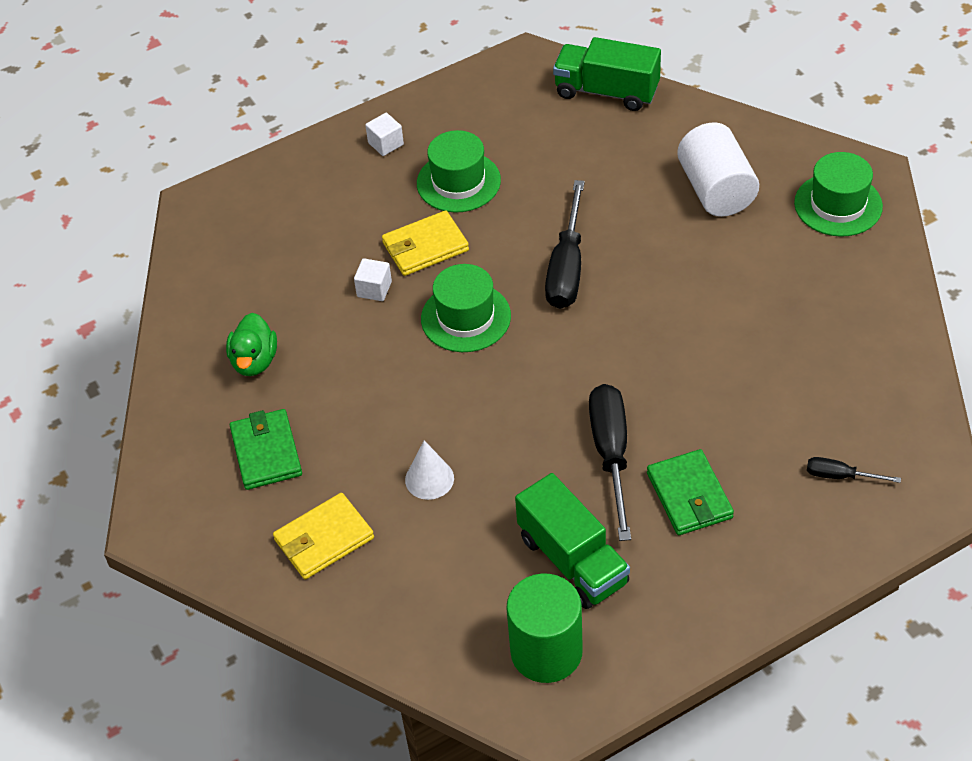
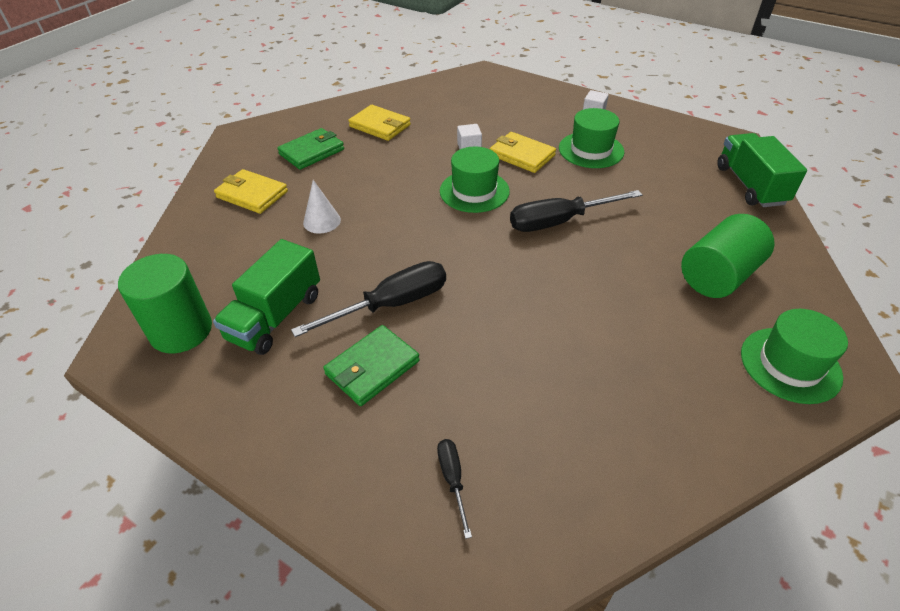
camera: 60 degrees right, 5 degrees down
(254, 361) = (380, 126): green duck -> yellow wallet
(716, 190) = (718, 276): white cylinder -> green cylinder

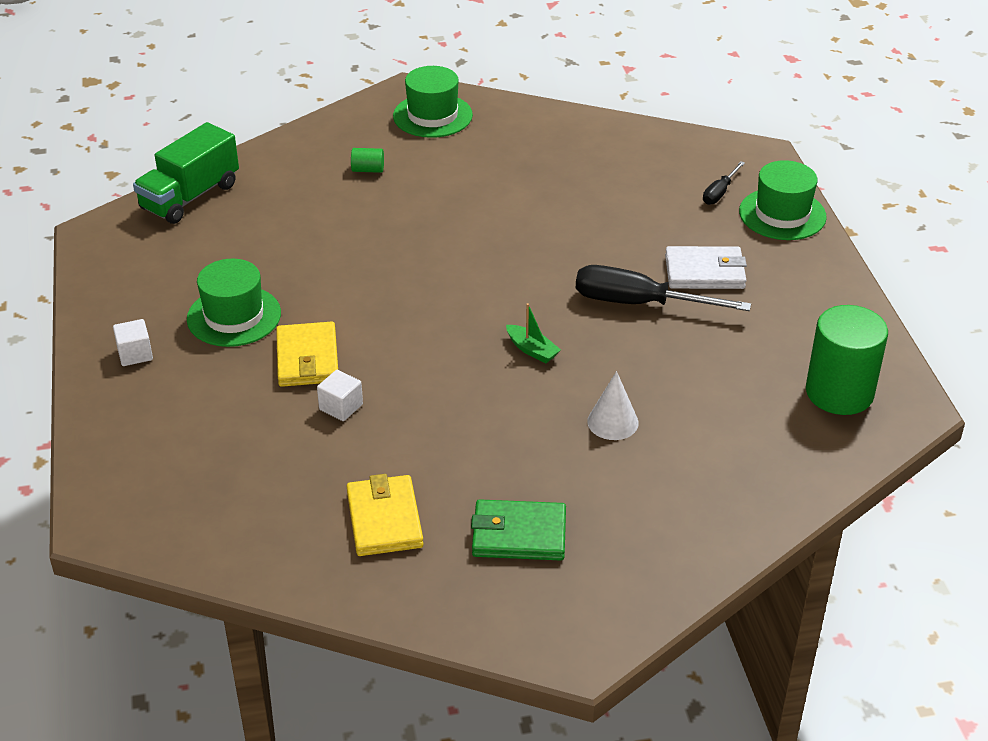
camera: 135 degrees left, 5 degrees down
(252, 194) = (654, 512): yellow wallet -> none
(275, 317) = (746, 354): green truck -> none
(372, 368) = (704, 272): green wallet -> white wallet
(418, 230) = (532, 350): none -> green boat
(474, 191) = (422, 352): green hat -> green hat (782, 214)
(559, 222) = (401, 275): black screwdriver -> none
(718, 276) = (368, 170): green cylinder -> green cylinder, size x0.41

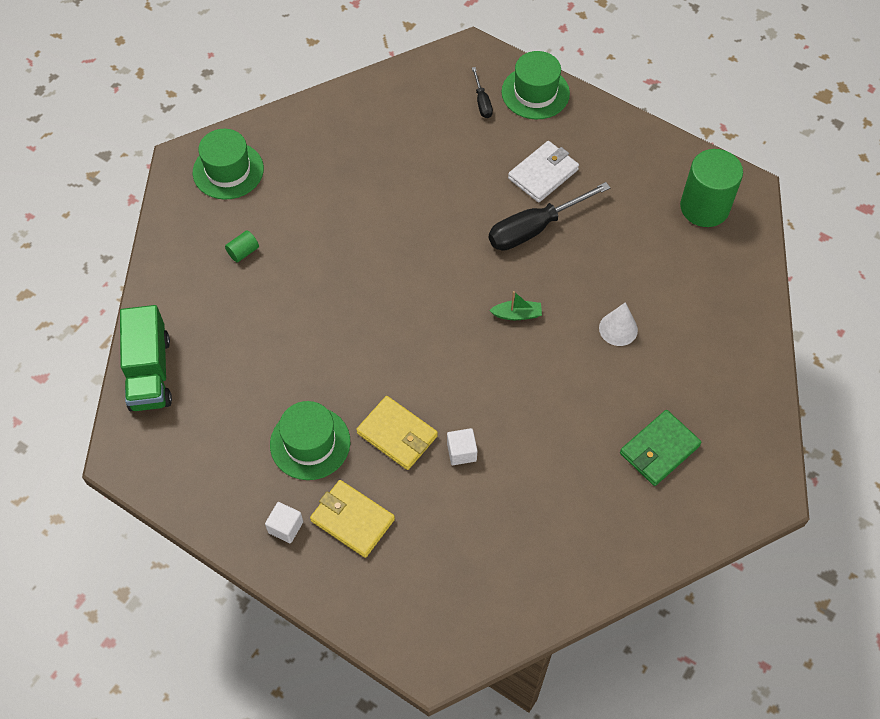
camera: 45 degrees left, 20 degrees up
(384, 519) = (581, 506): yellow wallet -> yellow wallet (352, 520)

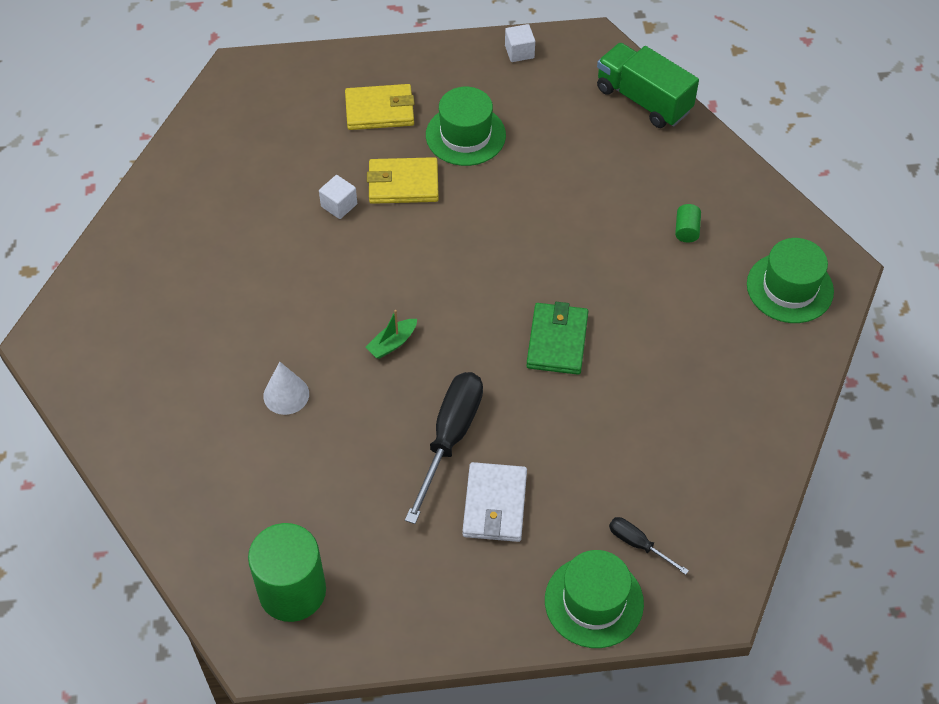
camera: 140 degrees right, 5 degrees down
(285, 527) = (424, 76): white cube -> white cube (519, 52)
(659, 449) = (169, 315): green wallet -> green wallet (557, 341)

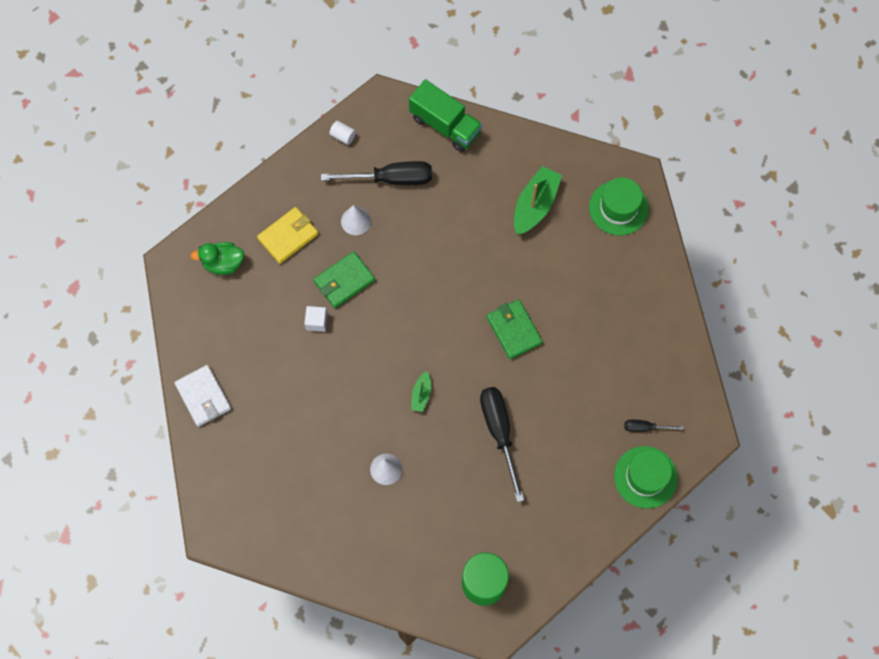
camera: 35 degrees left, 15 degrees up
(290, 98) = (223, 263): none -> green duck
(403, 184) = (344, 281): yellow wallet -> green wallet
(465, 135) = (356, 221): green hat -> white cone
(495, 504) = (553, 456): white wallet -> white wallet (203, 396)
(519, 52) = (343, 136): white cube -> white cylinder
(539, 117) = (391, 179): none -> black screwdriver
(643, 100) = (445, 125): green truck -> green truck turned 150 degrees counterclockwise
(686, 230) = (535, 205): green cylinder -> green boat

